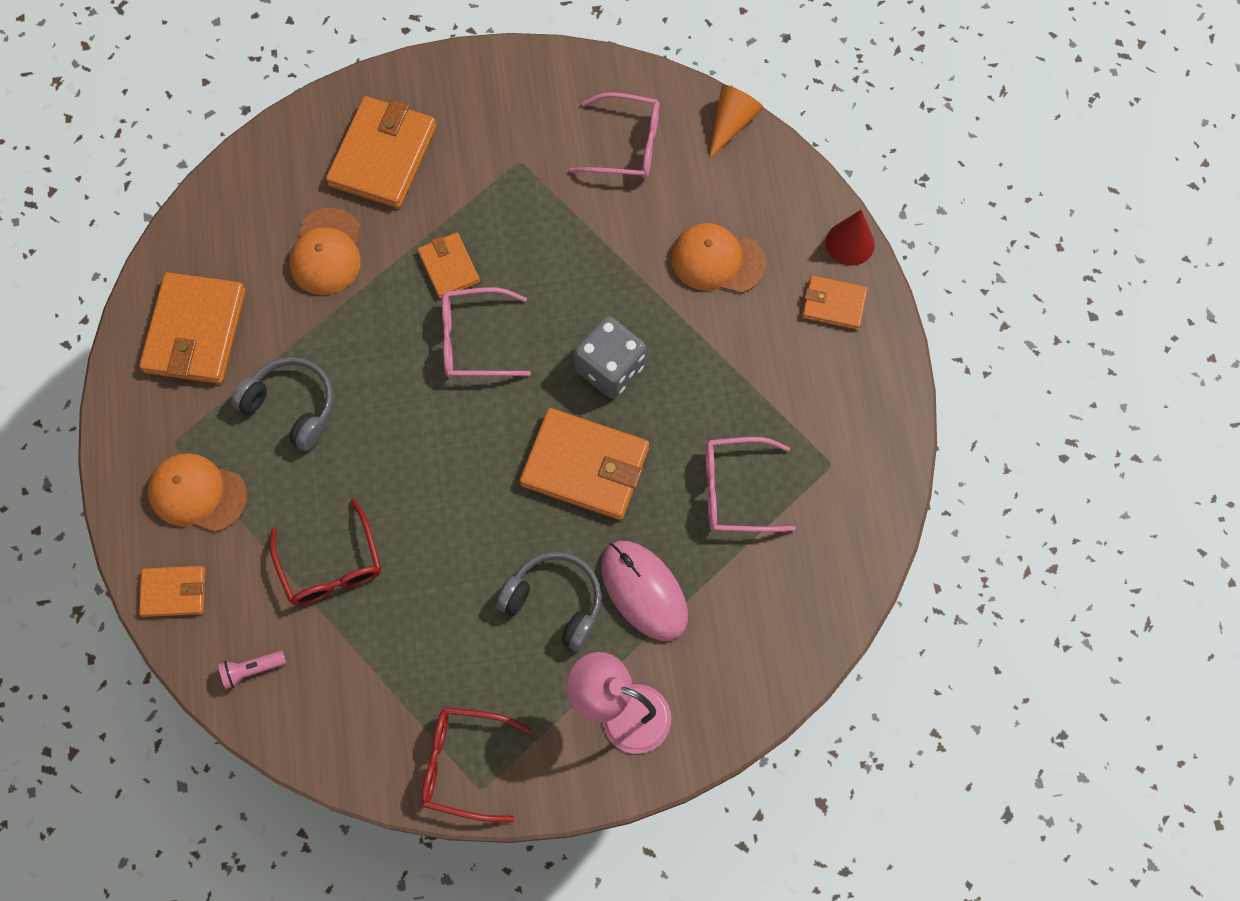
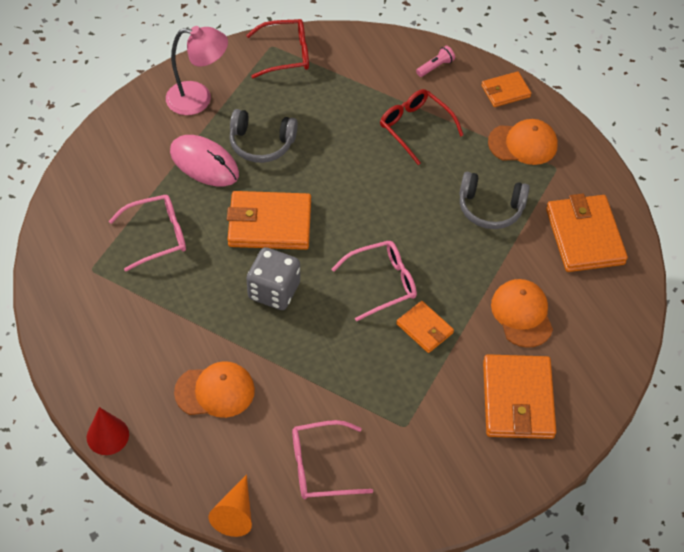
camera: 160 degrees right, 15 degrees down
(834, 304) = (111, 383): orange wallet -> none

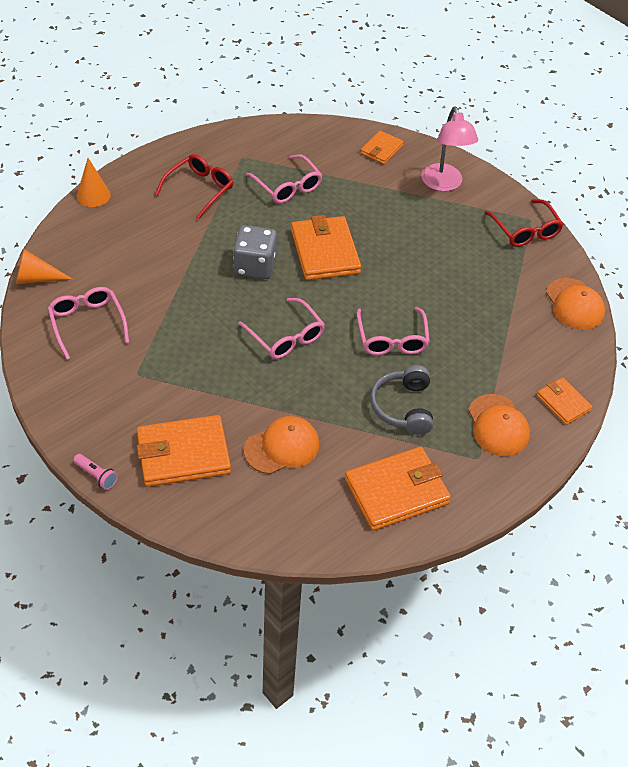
camera: 75 degrees right, 5 degrees down
(107, 435) = (93, 195): red cone -> orange cone
(204, 163) = (374, 200): pink mouse -> none
(215, 391) = (146, 247): orange cap -> orange cap (574, 304)
(261, 143) = (412, 232): grey headphones -> none
(404, 196) = (392, 339): none -> pink glasses
(415, 128) = (479, 336): red glasses -> red glasses (199, 189)
(424, 328) = (244, 374): orange wallet -> orange wallet (381, 149)
(435, 67) = (567, 341): pink flashlight -> pink flashlight (96, 476)

